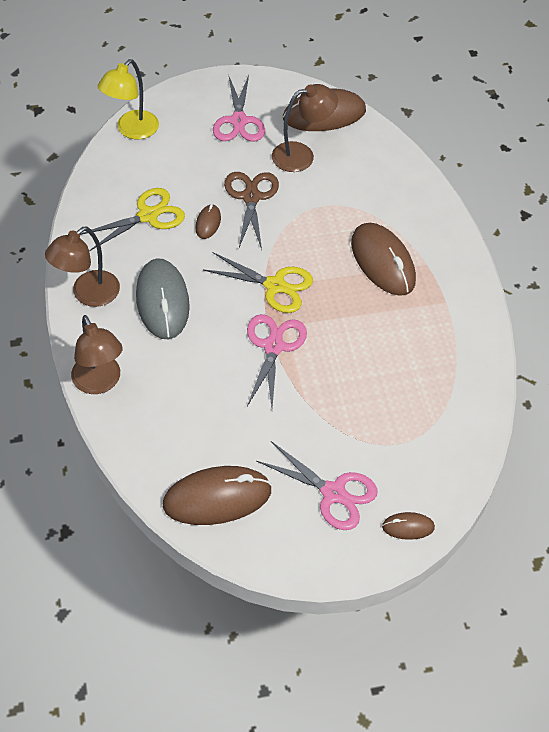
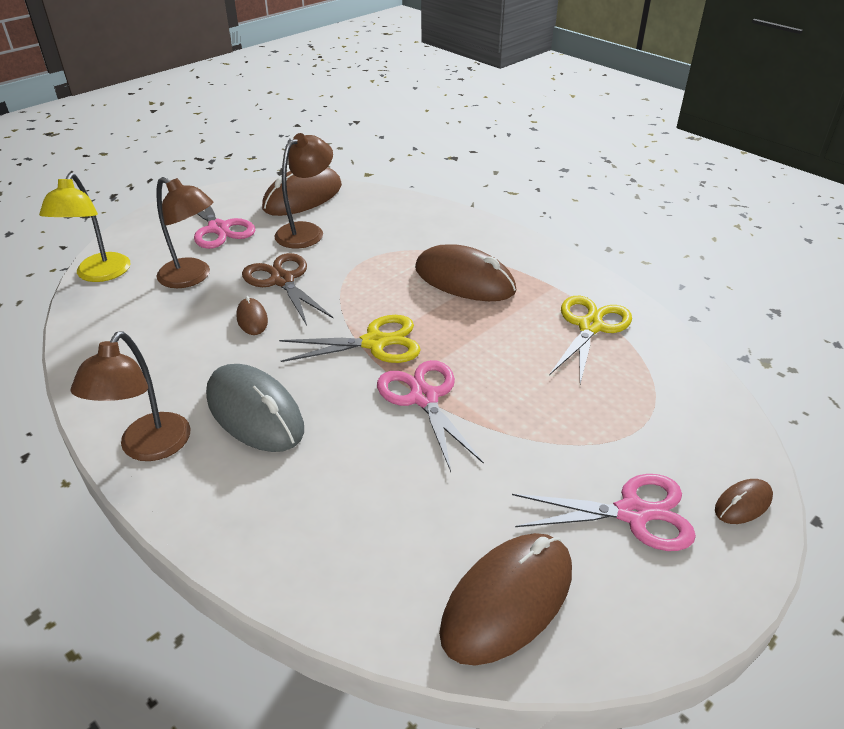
camera: 30 degrees left, 15 degrees down
(100, 383) = (236, 542): brown lamp -> brown lamp (192, 277)
(148, 216) = (173, 339): yellow scissors -> yellow scissors (590, 326)

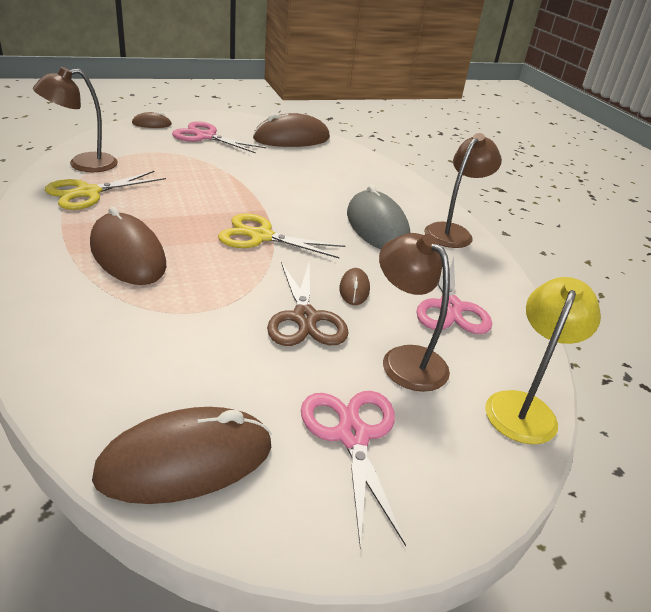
camera: 160 degrees left, 5 degrees down
(307, 231) = (232, 379): brown lamp -> brown lamp (83, 164)
(424, 398) = (258, 198): pink scissors -> pink scissors (450, 307)

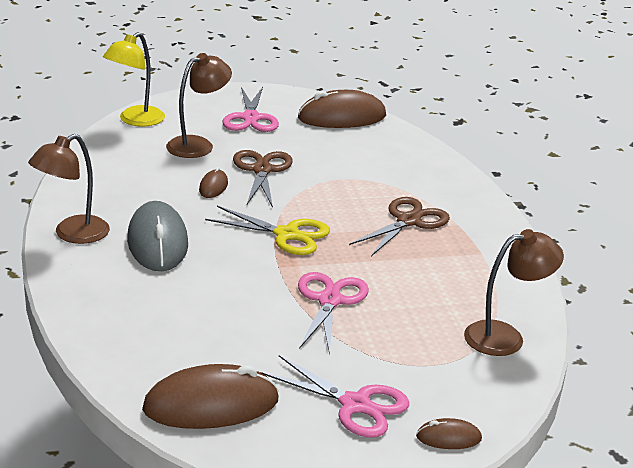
camera: 170 degrees left, 5 degrees down
(88, 193) = (475, 290): yellow scissors -> none
(128, 255) = (408, 221): brown mouse -> brown scissors
(405, 359) = (198, 145): brown lamp -> brown lamp turned 105 degrees counterclockwise
(450, 307) = (138, 170): pink scissors -> pink scissors (329, 300)

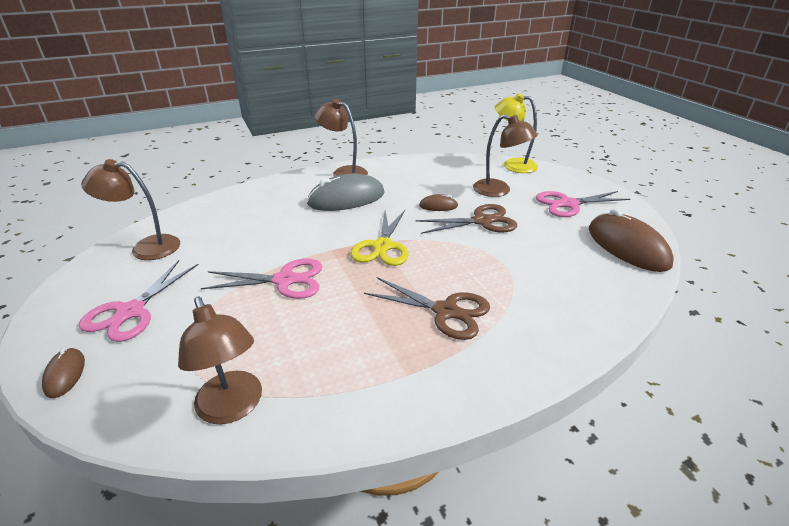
camera: 80 degrees right, 5 degrees up
(211, 405) = (146, 247): brown mouse -> brown lamp

